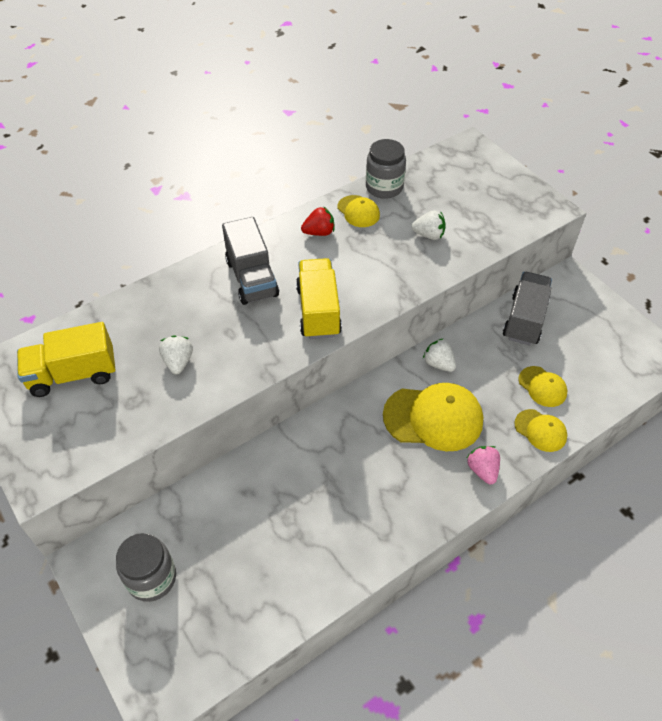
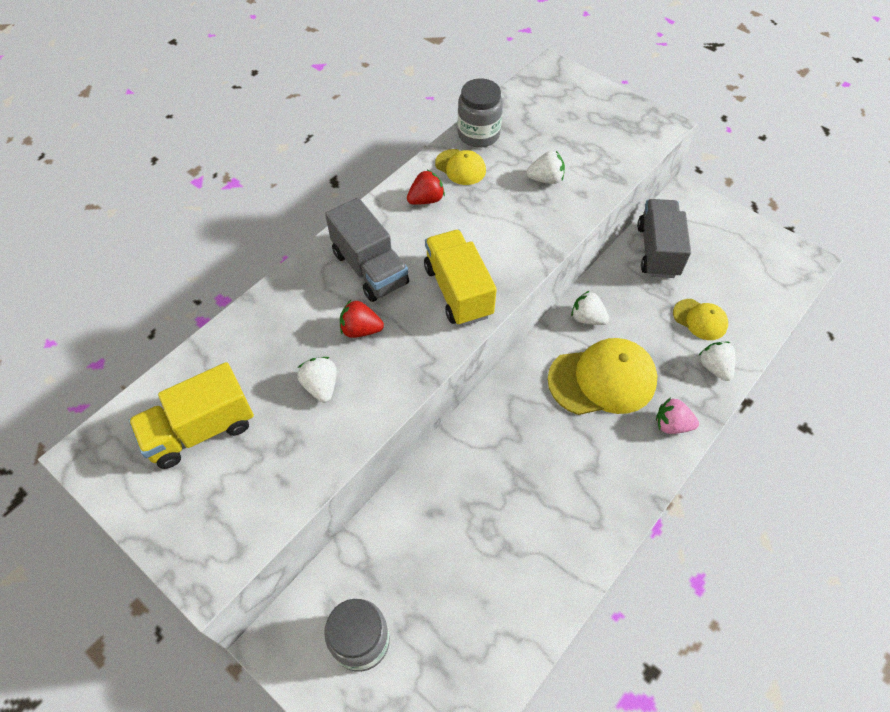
camera: 15 degrees left, 5 degrees up
(226, 325) = (360, 330): none -> red strawberry
(482, 470) = (671, 425): pink strawberry -> pink strawberry turned 45 degrees counterclockwise
(540, 430) = (714, 367): yellow cap -> white strawberry

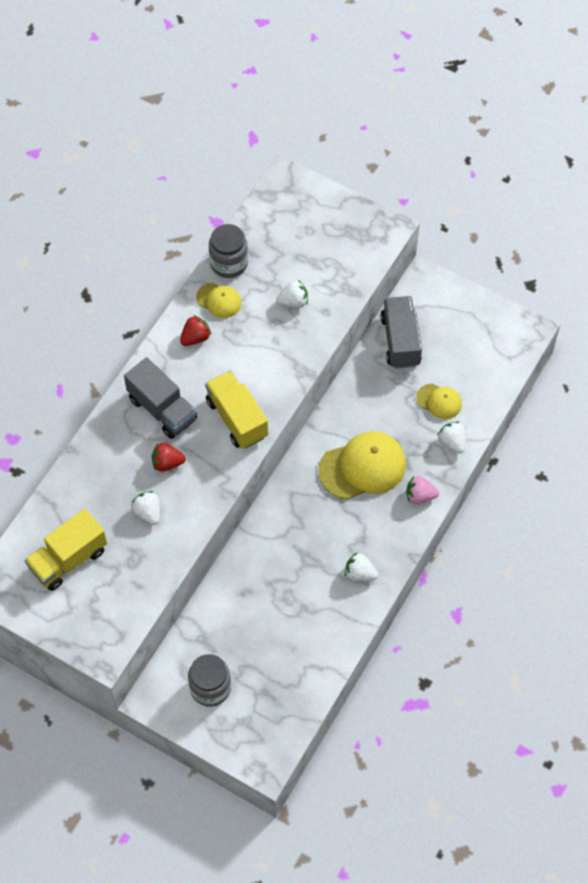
camera: 10 degrees left, 5 degrees up
(587, 318) = (345, 415): white strawberry -> white strawberry (359, 573)

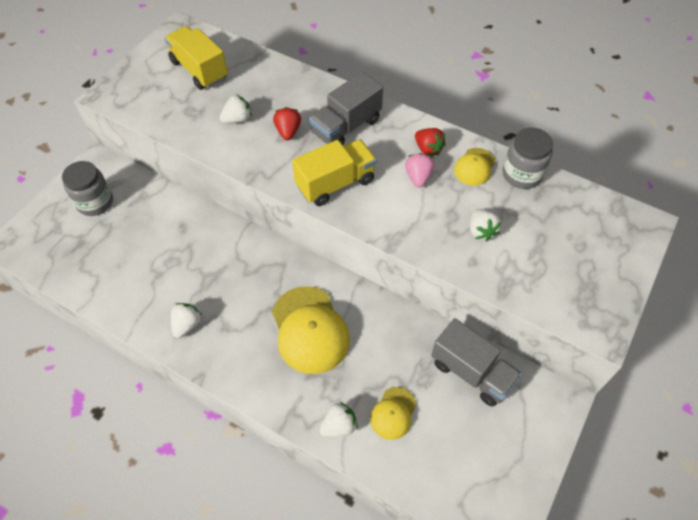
camera: 90 degrees right, 5 degrees down
(400, 340) = (471, 372): grey truck -> grey truck turned 45 degrees clockwise
(420, 496) = (272, 387): pink strawberry -> pink strawberry (418, 177)

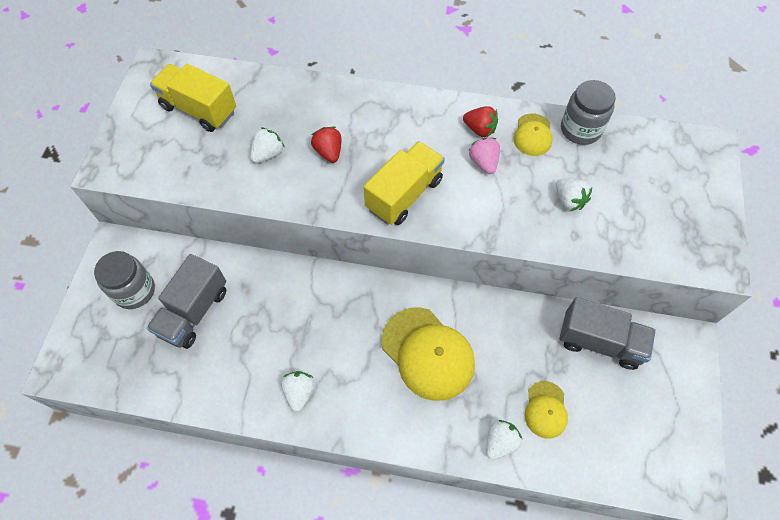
camera: 20 degrees left, 5 degrees up
(346, 127) = (387, 129): grey truck -> grey truck (194, 312)

